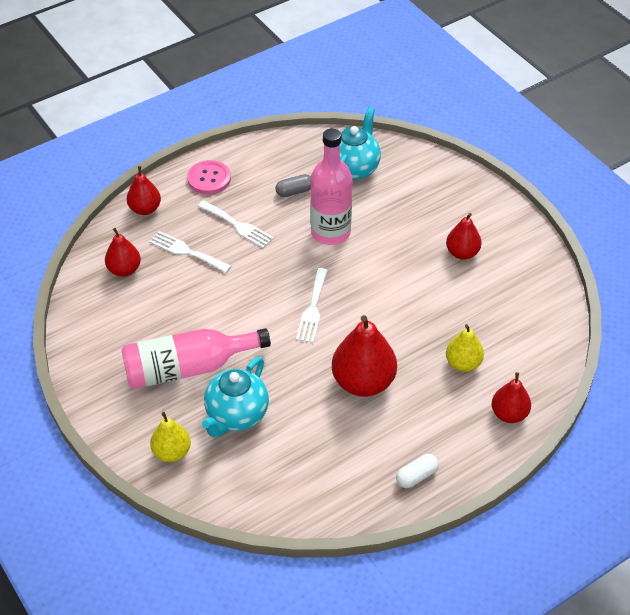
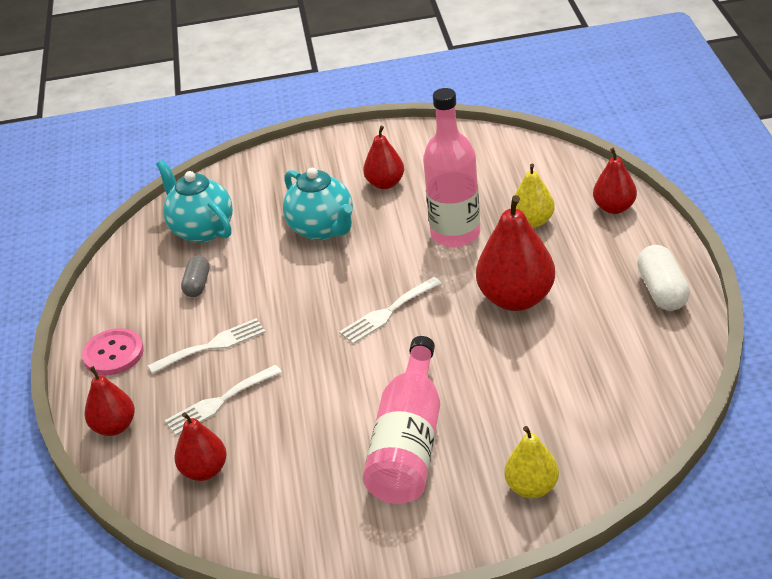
camera: 60 degrees left, 10 degrees down
(236, 415) = (507, 414): turquoise teapot -> turquoise teapot (322, 229)
(312, 309) = (387, 313): white fork -> white fork turned 105 degrees clockwise
(330, 232) = (283, 271): pink bottle -> pink bottle (455, 234)
(416, 476) = (662, 291): white capsule -> white capsule, size x1.51

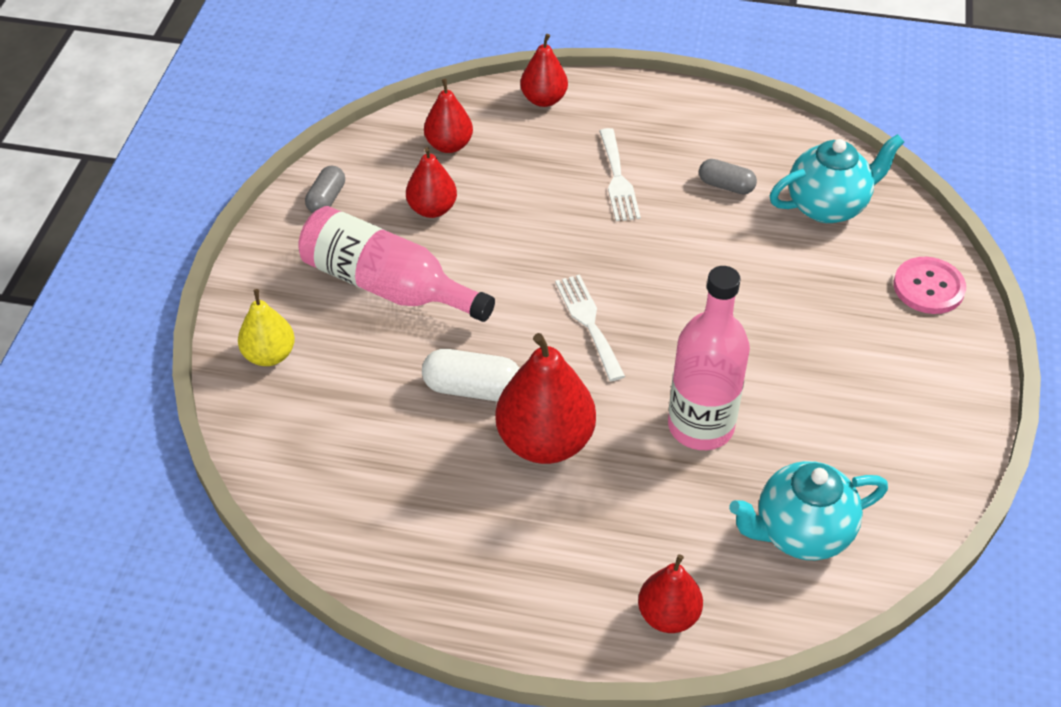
camera: 105 degrees right, 10 degrees up
(113, 354) = (648, 112): pink button -> pink button (928, 287)
(219, 402) = (532, 170): white fork -> none
(317, 533) = (326, 199): none -> grey capsule
(322, 229) = (775, 307): turquoise teapot -> turquoise teapot (801, 533)
(385, 183) = (845, 390): red pear -> red pear (432, 209)
(533, 221) = (685, 513): yellow pear -> none
(662, 291) = (473, 590): white capsule -> white capsule (472, 388)

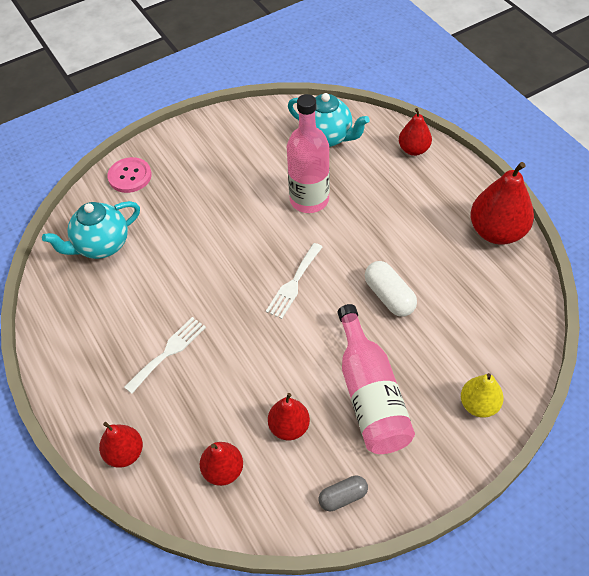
camera: 130 degrees left, 5 degrees up
(545, 441) = (384, 245): red pear -> red pear (496, 232)
(726, 186) = (125, 298): grey capsule -> none
(827, 206) = (101, 245): turquoise teapot -> turquoise teapot turned 60 degrees counterclockwise

